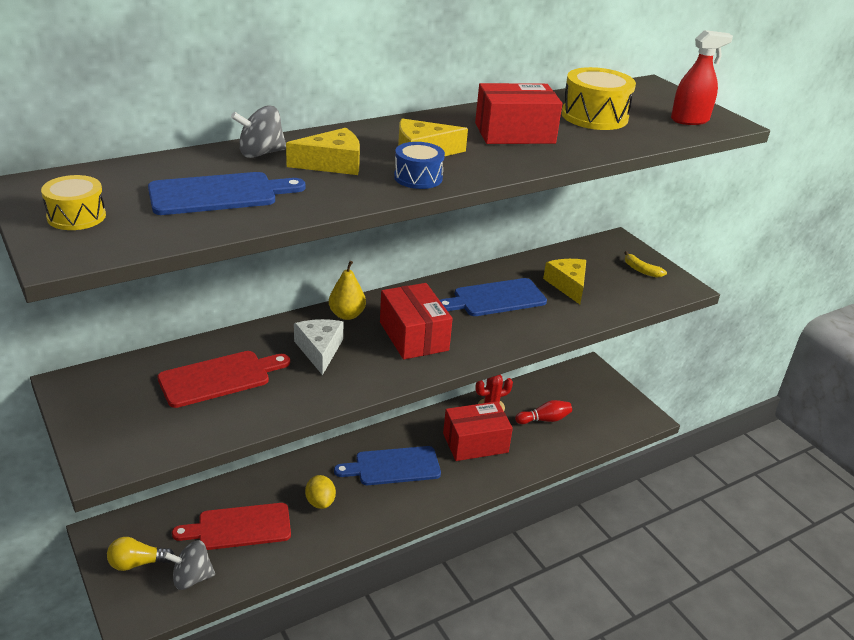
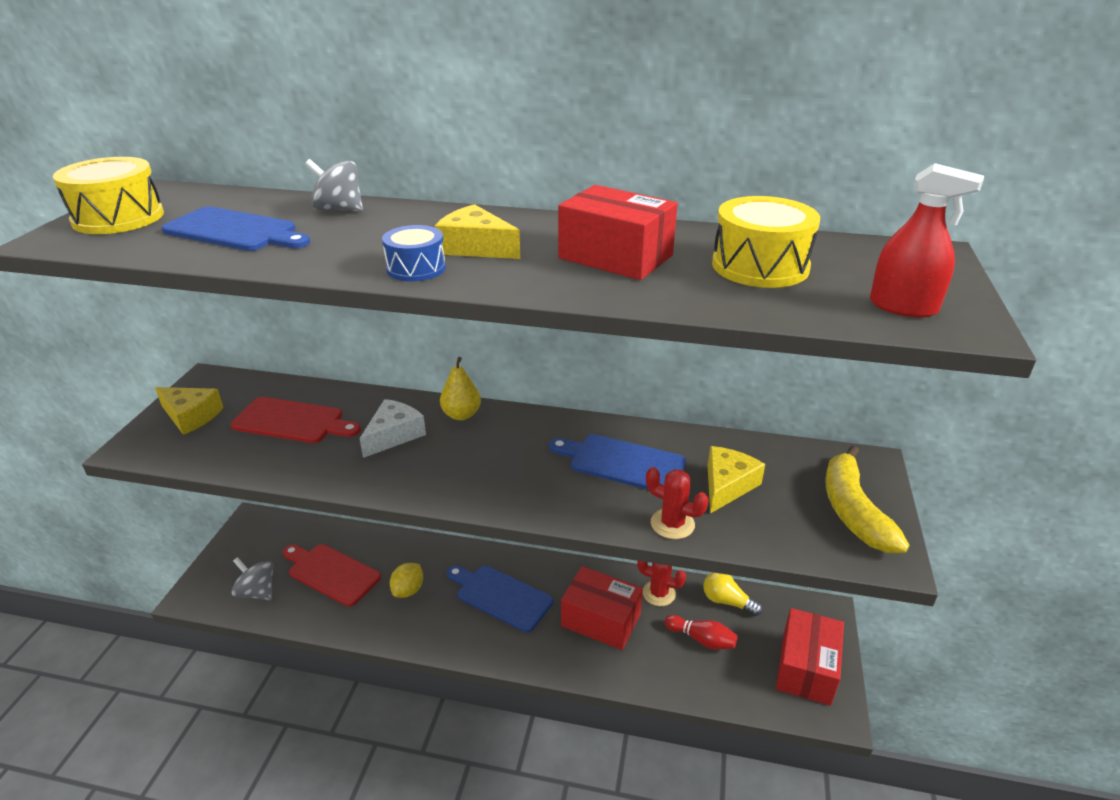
camera: 45 degrees right, 0 degrees up
(76, 216) = (118, 218): yellow drum -> yellow drum, size x1.63
(137, 563) = (243, 557): yellow light bulb -> yellow light bulb (727, 601)
(332, 164) = (372, 234): yellow cheese -> yellow cheese (191, 416)
(414, 336) = (488, 461): red box -> red box (806, 668)
(569, 319) = (672, 524): none -> red cactus
(641, 270) = (853, 511): yellow banana -> yellow banana, size x2.03

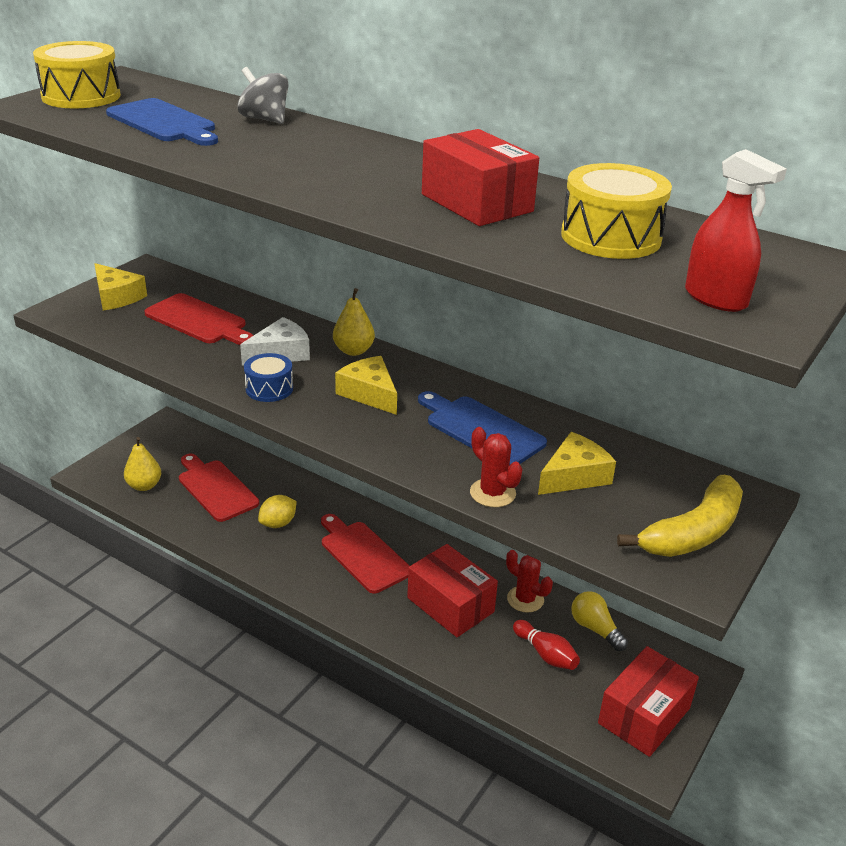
camera: 20 degrees right, 0 degrees up
(257, 592) = (144, 486): grey spinning top -> yellow pear
(416, 268) = (287, 179): blue drum -> blue drum (269, 388)
(475, 247) = (355, 172): yellow cheese -> yellow cheese (369, 394)
(500, 596) = (363, 554): blue cutting board -> red cutting board
(853, 511) = (693, 533): yellow banana -> yellow banana turned 150 degrees counterclockwise

